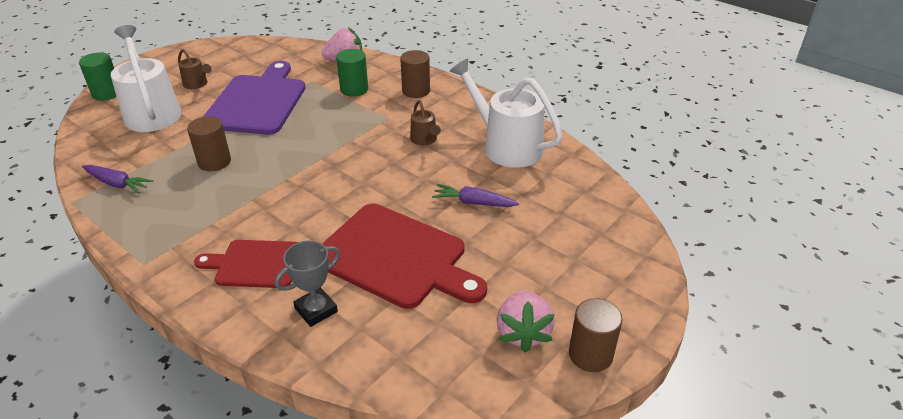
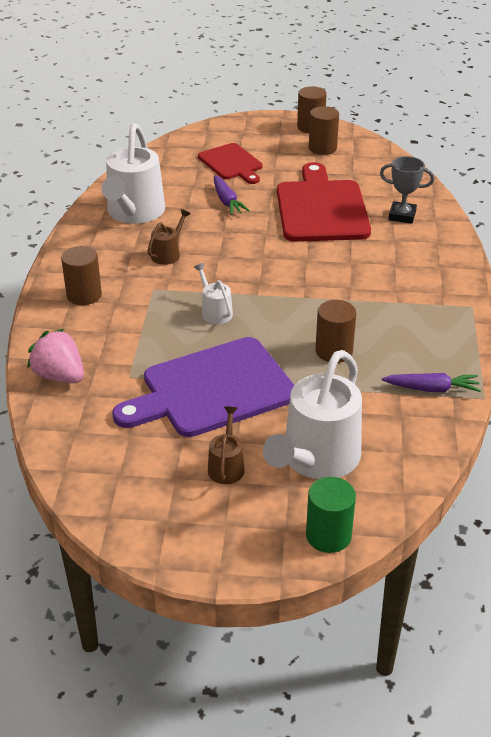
camera: 125 degrees left, 0 degrees up
(117, 184) = (431, 389): purple carrot -> purple carrot turned 105 degrees clockwise
(254, 264) = (403, 258): red cutting board -> red cutting board (232, 163)
(327, 132) = (215, 312): none -> white watering can
(354, 89) = (119, 336): green cylinder -> none
(523, 333) = (322, 148): pink strawberry -> brown cylinder

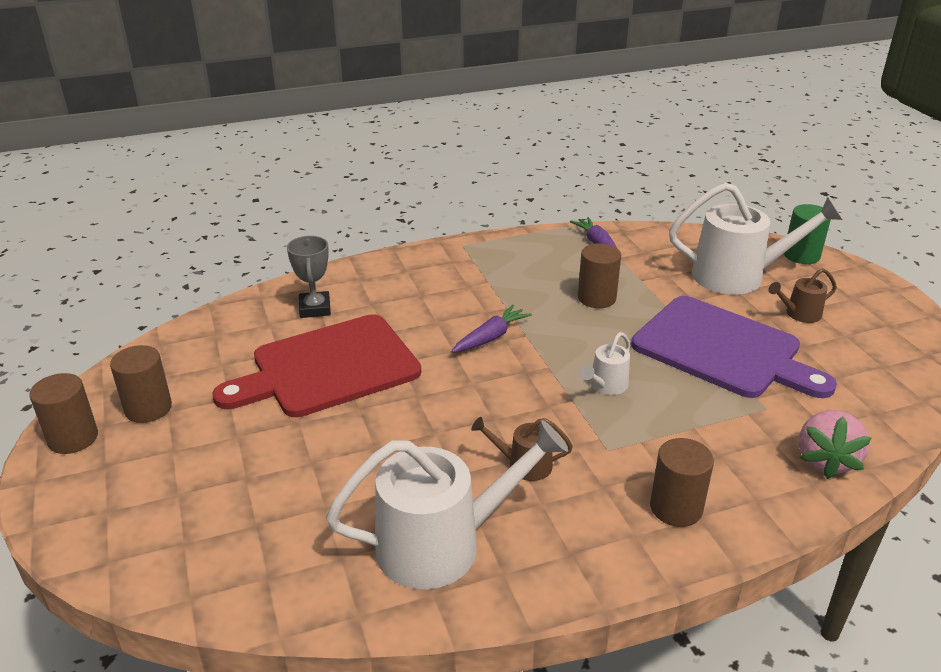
camera: 115 degrees left, 5 degrees down
(227, 201) = (352, 455): purple carrot -> purple carrot (490, 337)
(232, 163) = (230, 487): red cutting board -> none

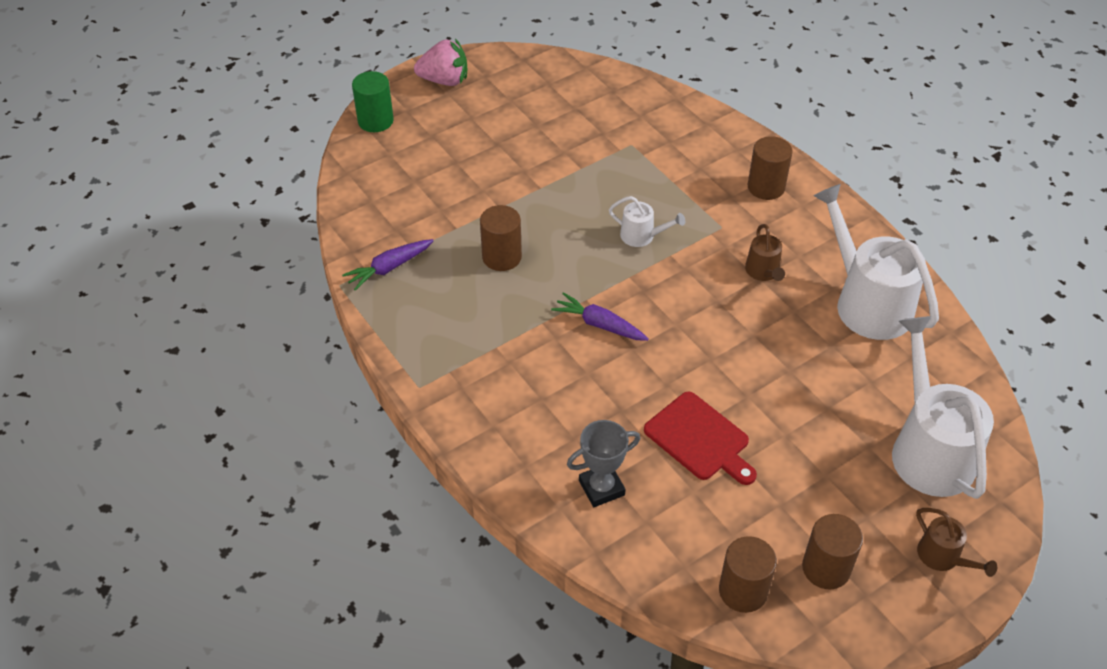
camera: 105 degrees left, 15 degrees up
(73, 438) = (896, 612): brown cylinder -> brown cylinder (743, 591)
(328, 368) = (700, 439): red cutting board -> red cutting board, size x0.59
(723, 349) = (559, 169): purple cutting board -> none
(737, 276) = (429, 162): white watering can -> white watering can (928, 450)
(799, 314) = (485, 124): brown watering can -> brown watering can (943, 557)
(825, 460) = (679, 117): pink strawberry -> pink strawberry (444, 80)

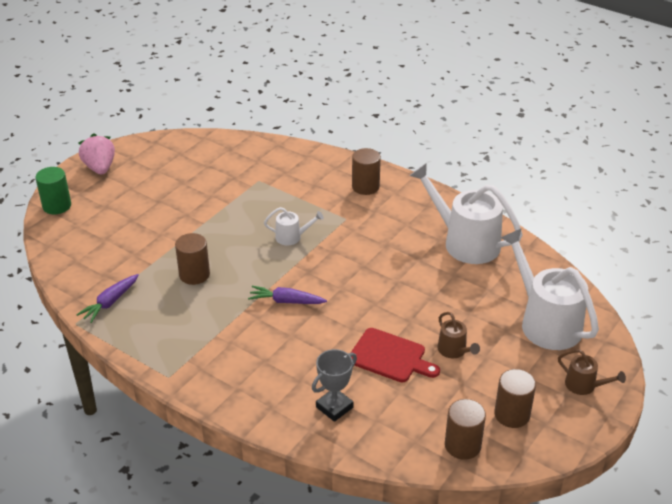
camera: 20 degrees left, 10 degrees down
(444, 80) = (100, 168): pink strawberry -> pink strawberry turned 90 degrees counterclockwise
(763, 272) = (387, 240): brown watering can -> brown watering can (454, 351)

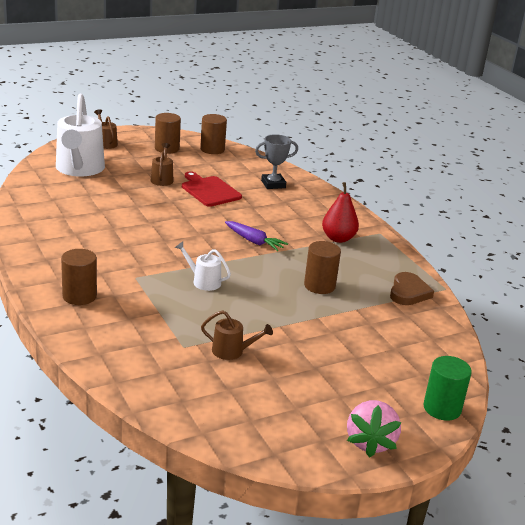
camera: 155 degrees left, 10 degrees down
(110, 302) = (408, 292): purple carrot -> brown heart
(208, 345) = (338, 238): none -> red pear
(224, 190) = (232, 351): none -> brown watering can
(465, 242) = (58, 224): white watering can -> none

